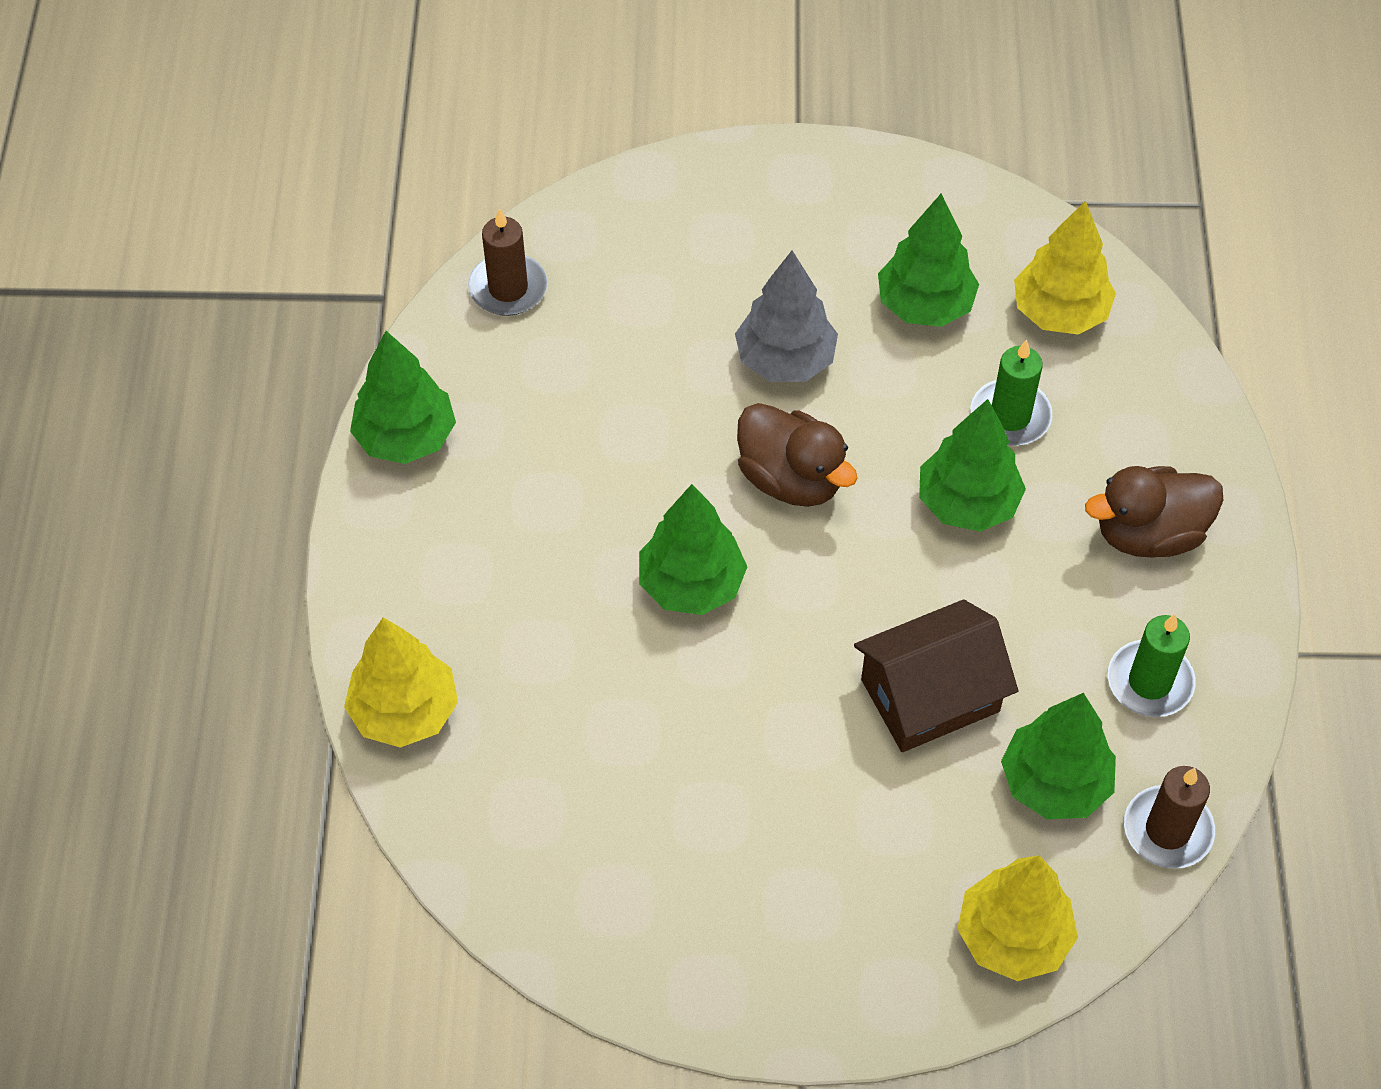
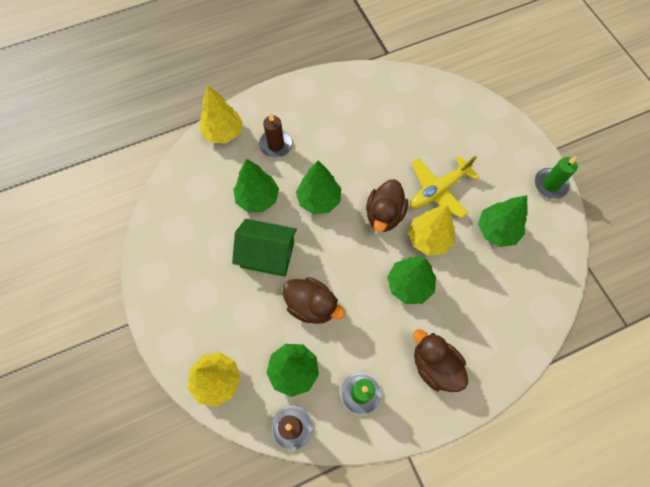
camera: 65 degrees right, 10 degrees up
(406, 437) = (332, 84): green tree -> green tree (257, 198)
(508, 288) = (414, 86): brown candle -> brown candle (276, 145)
(772, 735) = (267, 254): none -> green house
(785, 360) = (438, 190): grey tree -> yellow plane
(930, 695) = (311, 306): brown house -> brown duck
(1010, 416) = (461, 285): green candle -> green candle (550, 184)
(1060, 312) = (527, 285): yellow tree -> yellow tree (429, 239)

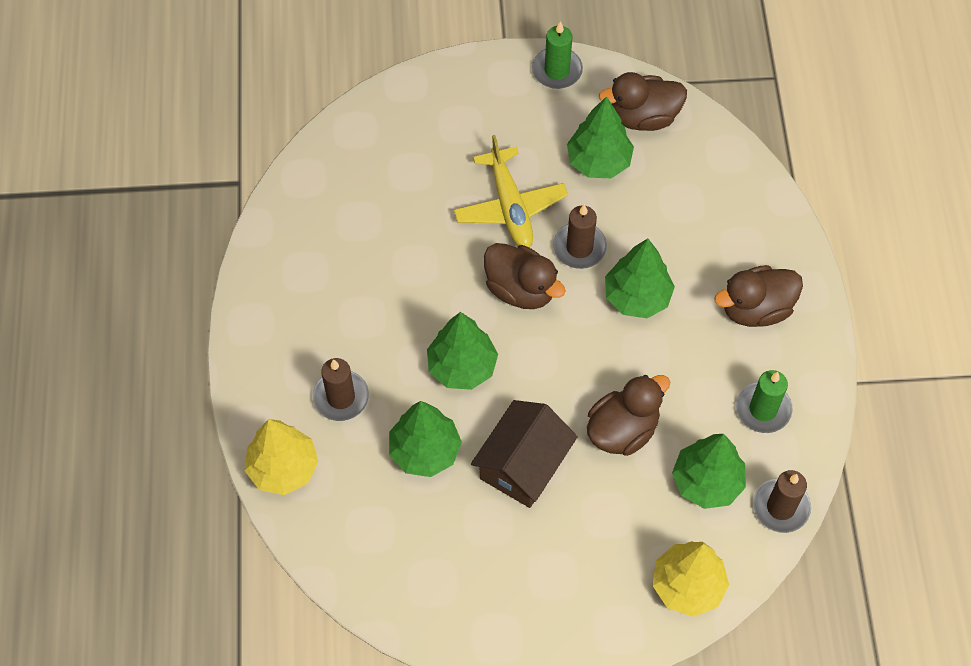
camera: 70 degrees left, 5 degrees down
(267, 254) = (523, 465): green house -> brown house
(429, 239) = (579, 247): yellow tree -> brown candle
(545, 247) = (643, 117): none -> brown duck

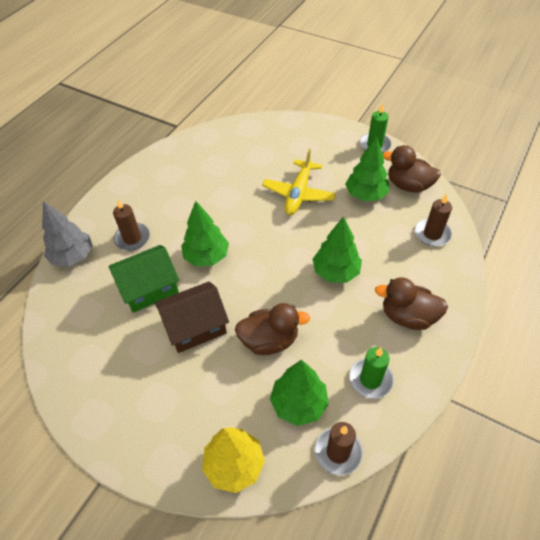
camera: 35 degrees right, 10 degrees down
(283, 468) = (73, 256): yellow tree -> grey tree
(425, 451) = (149, 288): green tree -> green house
(521, 289) = (271, 235): brown duck -> none
(579, 247) = (321, 230): brown candle -> brown candle (432, 234)

